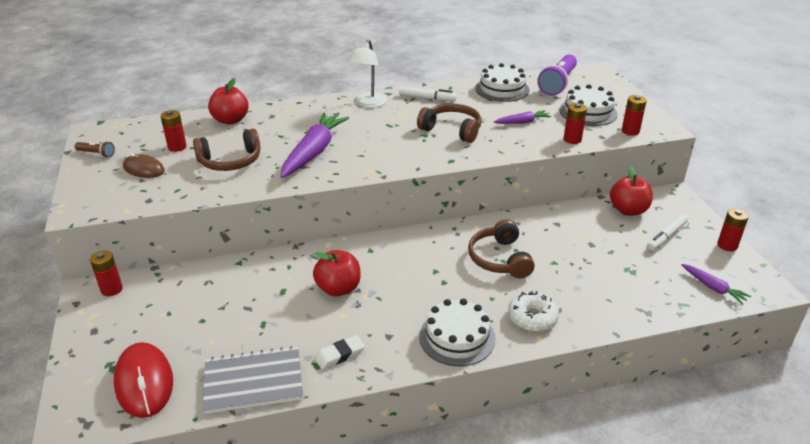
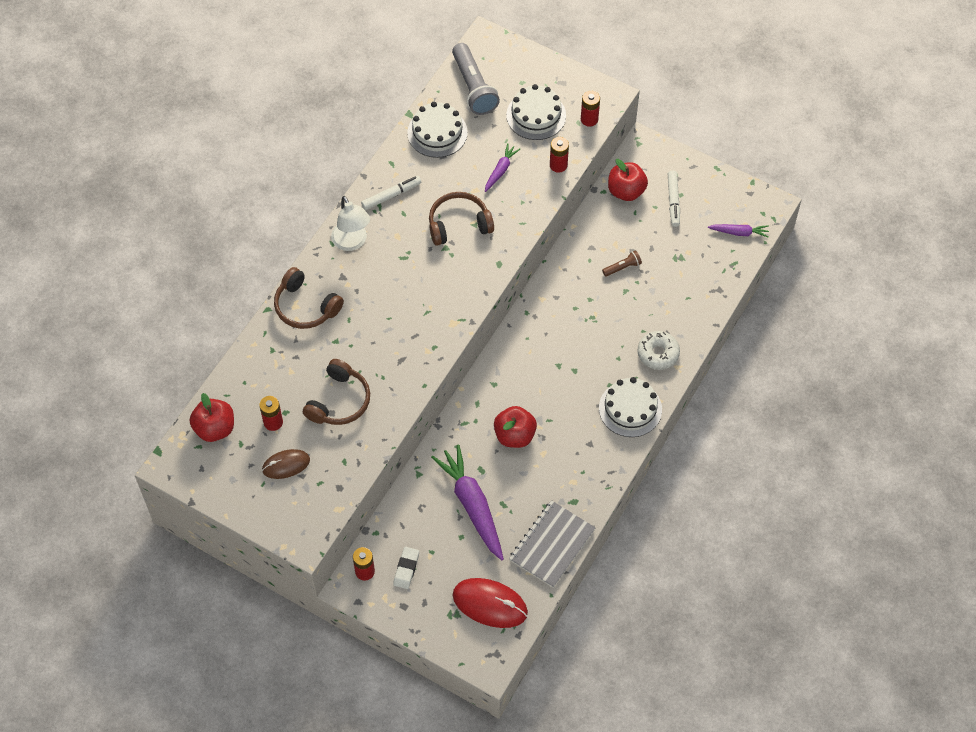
camera: 45 degrees left, 25 degrees up
(96, 154) = (220, 483): brown flashlight -> brown flashlight (622, 267)
(230, 120) = (267, 357): red apple -> red apple (215, 428)
(314, 152) = (387, 338): purple carrot -> purple carrot (472, 505)
(339, 355) = (578, 483): white eraser -> white eraser (406, 569)
(500, 259) = (588, 317): brown headphones -> brown headphones (306, 306)
(558, 83) = (473, 87): purple flashlight -> grey flashlight
(727, 245) = (718, 179): red battery -> none

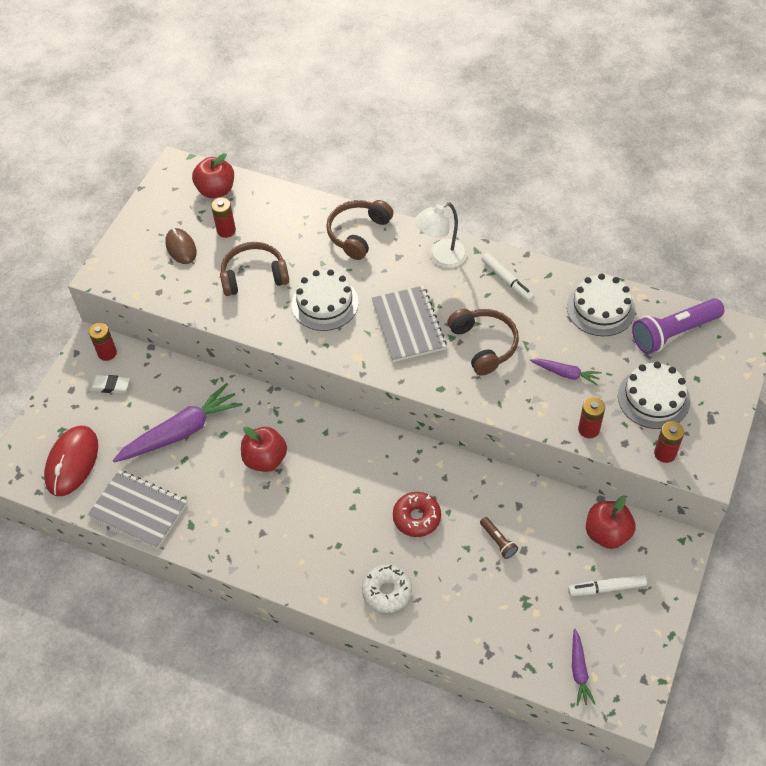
camera: 85 degrees right, 5 degrees down
(339, 401) = (254, 276): brown headphones -> brown headphones turned 150 degrees clockwise
(425, 279) = (408, 325): none -> grey notebook
(473, 87) = (673, 333): grey flashlight -> purple flashlight
(592, 323) = (416, 518): none -> red donut
(630, 408) = (310, 569): white cake -> white cake (325, 303)

